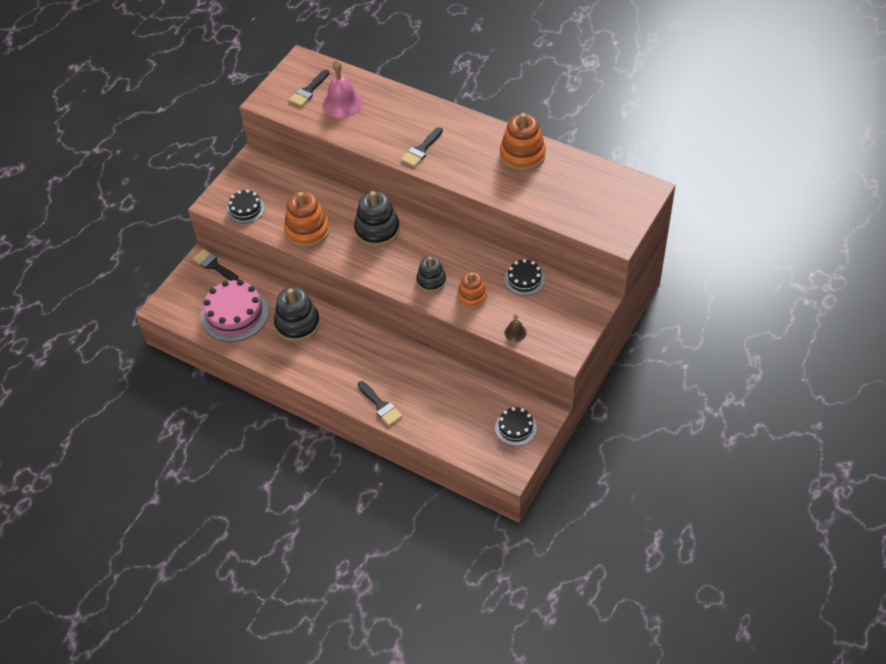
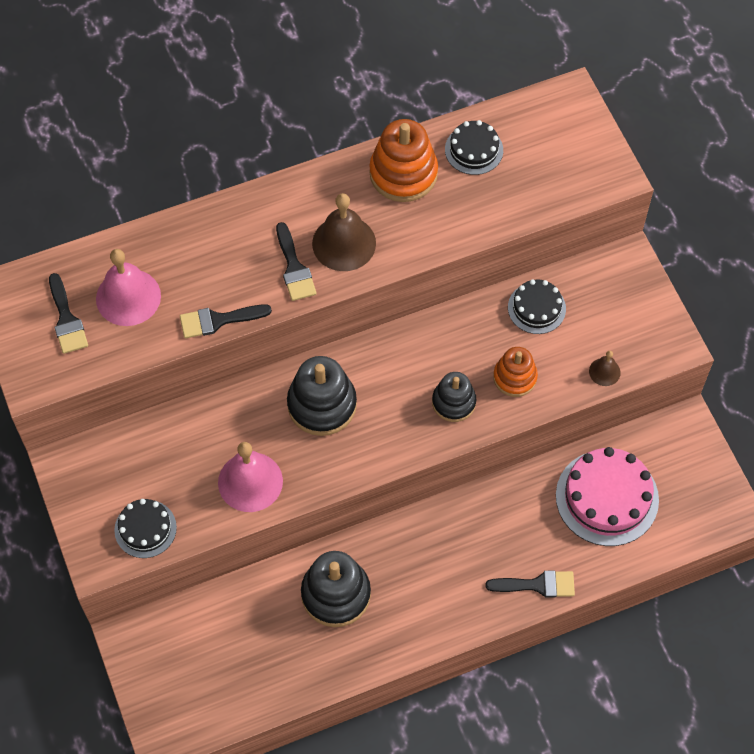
camera: 55 degrees left, 10 degrees up
(214, 265) = (150, 630): black brush -> black brush (218, 320)
(234, 314) = (254, 656): pink cake -> pink cake (607, 497)
(307, 230) = (250, 481): orange stacking toy -> pink bell
(455, 159) = (344, 243): none -> brown bell
(515, 428) = (682, 467): black cake -> black cake (474, 150)

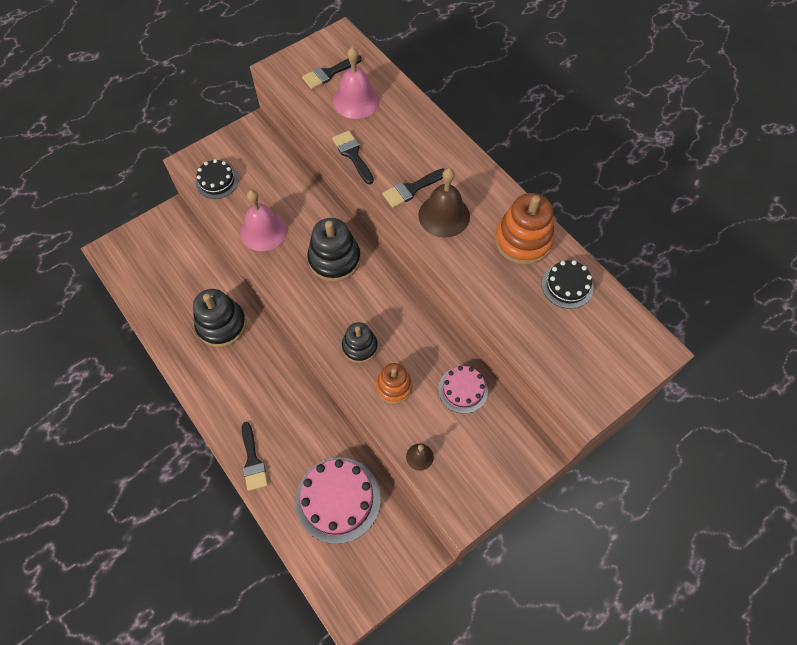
camera: 75 degrees right, 0 degrees up
(536, 308) = (463, 389): black cake -> pink cake

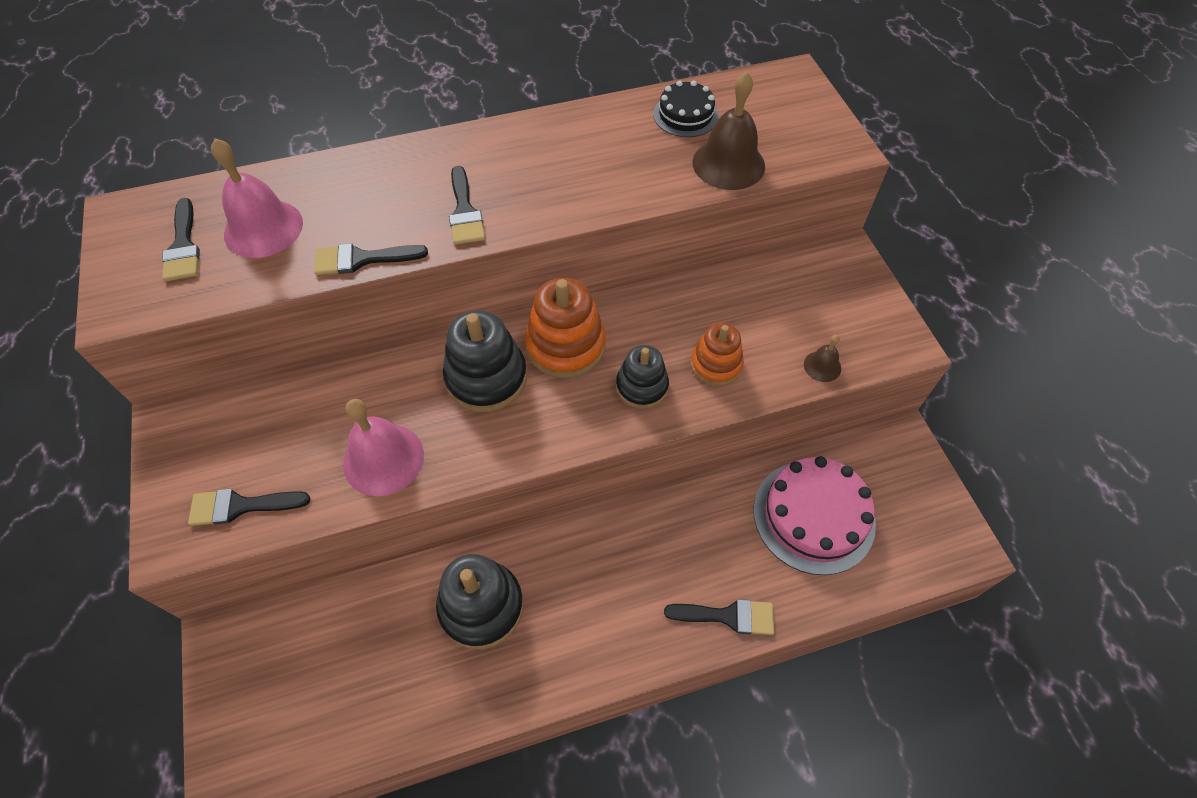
camera: 70 degrees left, 5 degrees down
(217, 181) = (241, 506): black cake -> black brush
(444, 215) = (527, 191): brown bell -> brown bell (728, 164)
(463, 389) = (744, 294): pink cake -> none
(523, 240) = (605, 131): orange stacking toy -> orange stacking toy (566, 346)

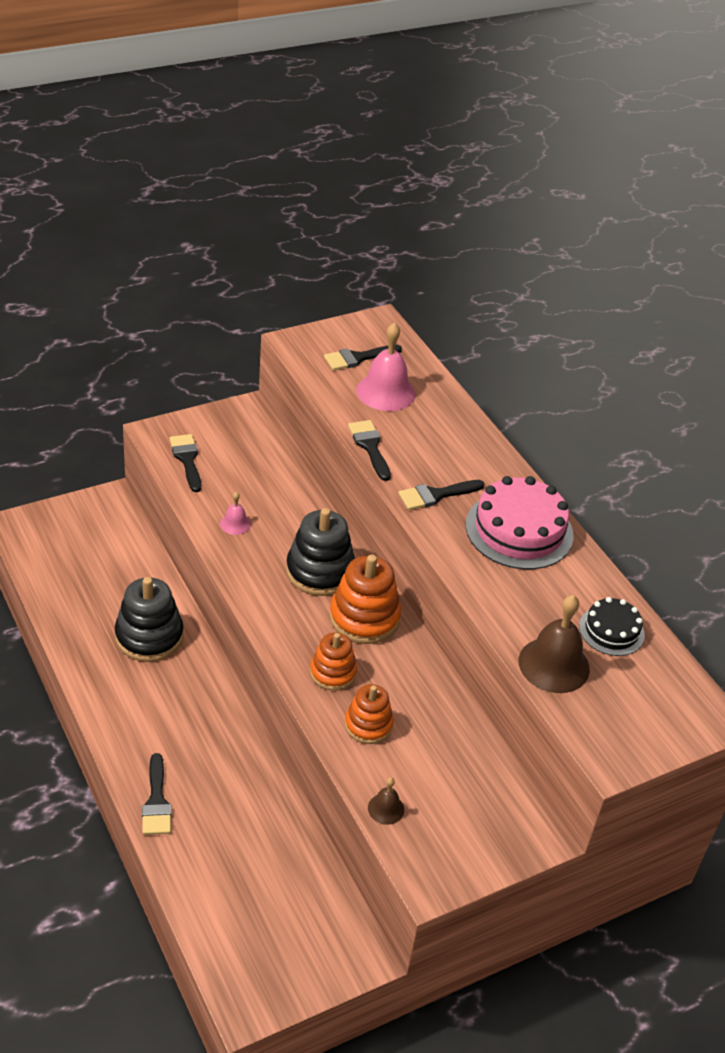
camera: 75 degrees right, 15 degrees down
(383, 459) = (235, 524): pink bell -> pink bell, size x0.50
(642, 386) = (333, 672): black stacking toy -> orange stacking toy
(813, 516) = (262, 869): pink cake -> pink cake (519, 530)

